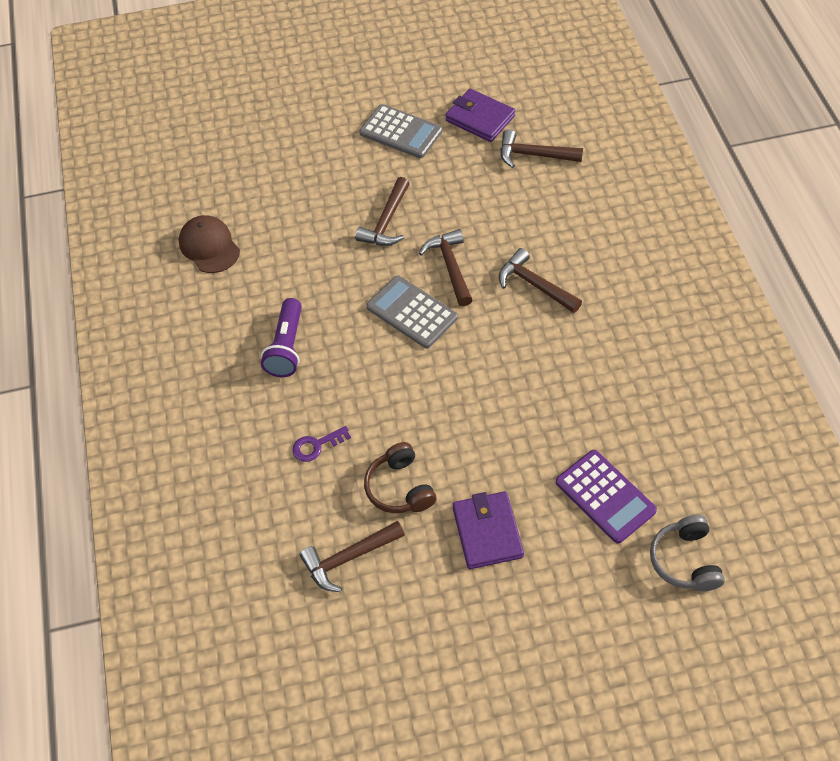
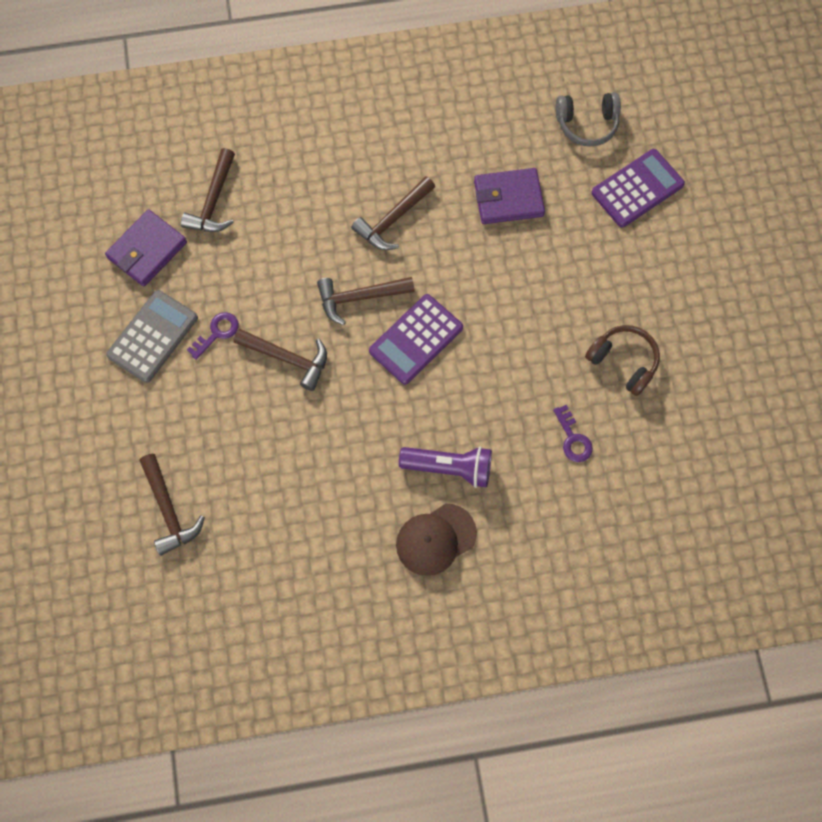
camera: 90 degrees left, 15 degrees up
(209, 246) = (297, 556): brown cap -> brown cap (435, 539)
(348, 558) = (696, 411): brown hammer -> brown hammer (169, 510)
(400, 488) = (623, 362): brown headphones -> brown headphones turned 120 degrees counterclockwise
(407, 172) = (217, 333): none -> purple key
(412, 312) = (416, 339): grey calculator -> purple calculator
(487, 532) = (671, 289): purple wallet -> purple wallet (508, 198)
(685, 560) = (700, 136): grey headphones -> grey headphones (587, 124)

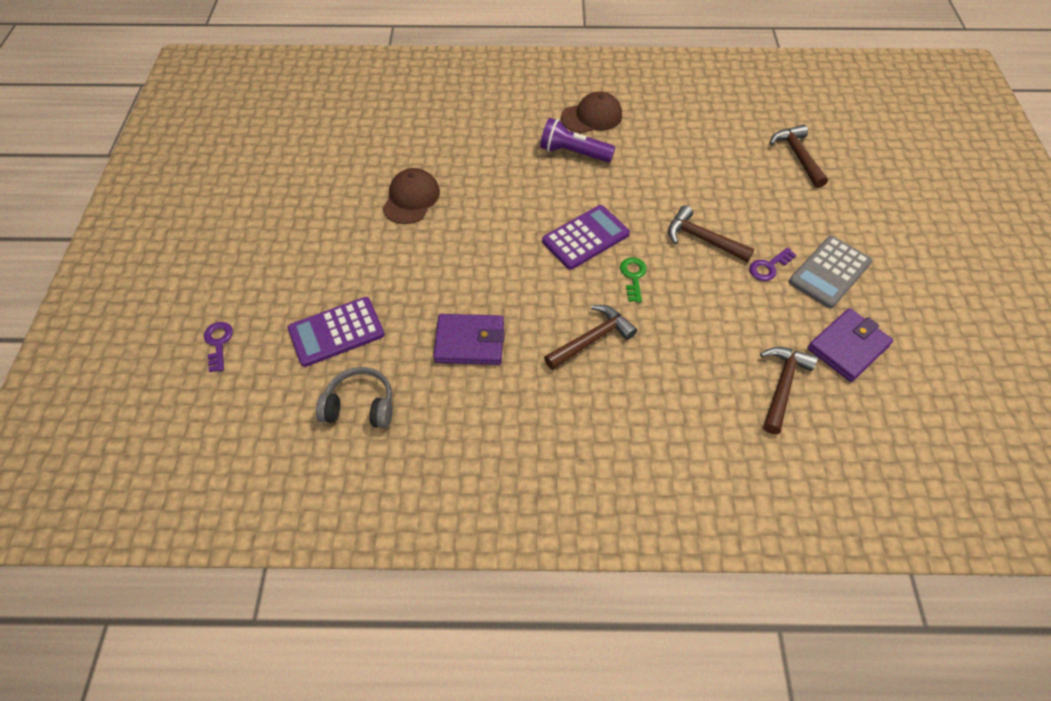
camera: 170 degrees left, 15 degrees down
(359, 297) = (633, 276): brown hammer -> green key
(573, 439) = (471, 157): purple key -> purple key (218, 343)
(623, 362) = (411, 199): brown headphones -> brown cap

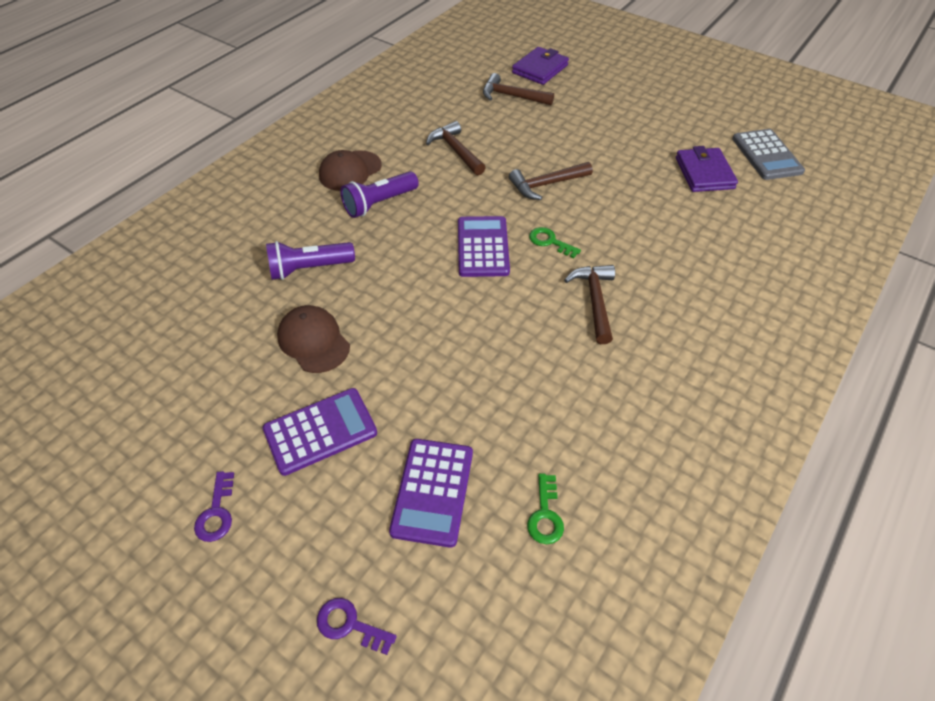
camera: 55 degrees left, 5 degrees down
(342, 247) = (320, 431): none -> purple calculator
(360, 406) = (545, 515): grey headphones -> green key
(470, 342) = (533, 385): purple wallet -> purple wallet (540, 69)
(473, 157) = (309, 269): none -> purple flashlight
(592, 116) = (350, 171): brown cap -> brown cap turned 150 degrees counterclockwise
(768, 267) = (603, 168): purple key -> purple key (216, 513)
(782, 386) = (715, 222): brown hammer -> brown hammer (456, 151)
(829, 272) = (632, 144): grey calculator -> grey calculator (766, 155)

